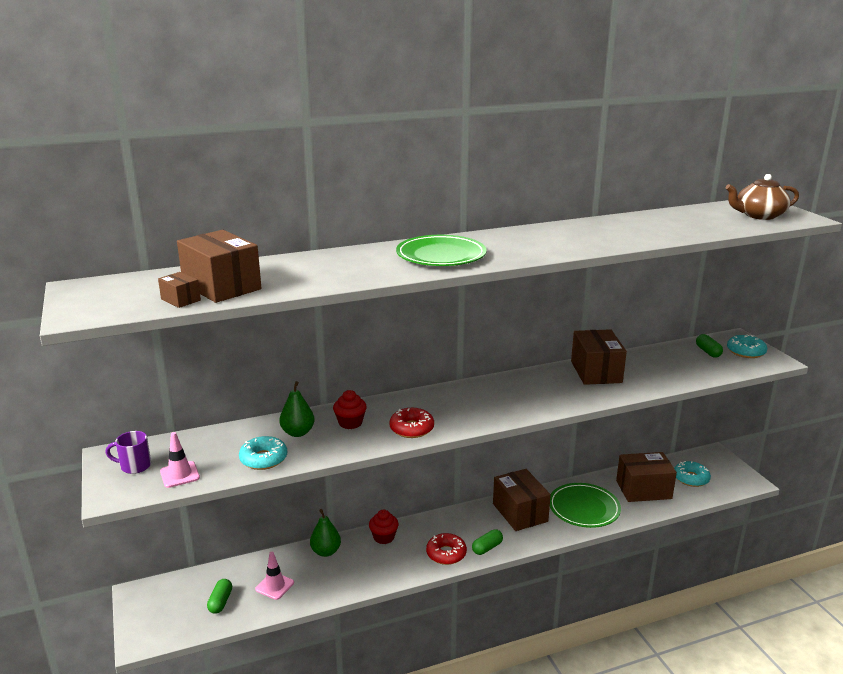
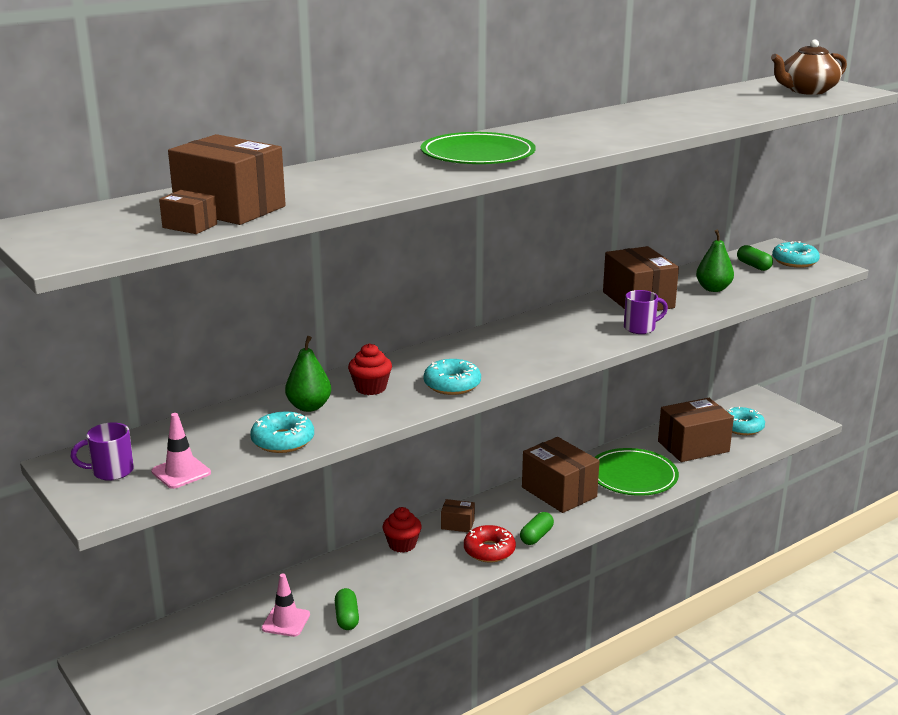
camera: 15 degrees left, 0 degrees up
(220, 602) = (221, 652): green capsule -> green capsule (347, 617)
(326, 551) = (334, 572): green pear -> green pear (713, 289)
(411, 428) = (452, 385): red donut -> turquoise donut
(431, 527) = (457, 524): none -> brown box
(585, 398) = (640, 328): none -> purple mug

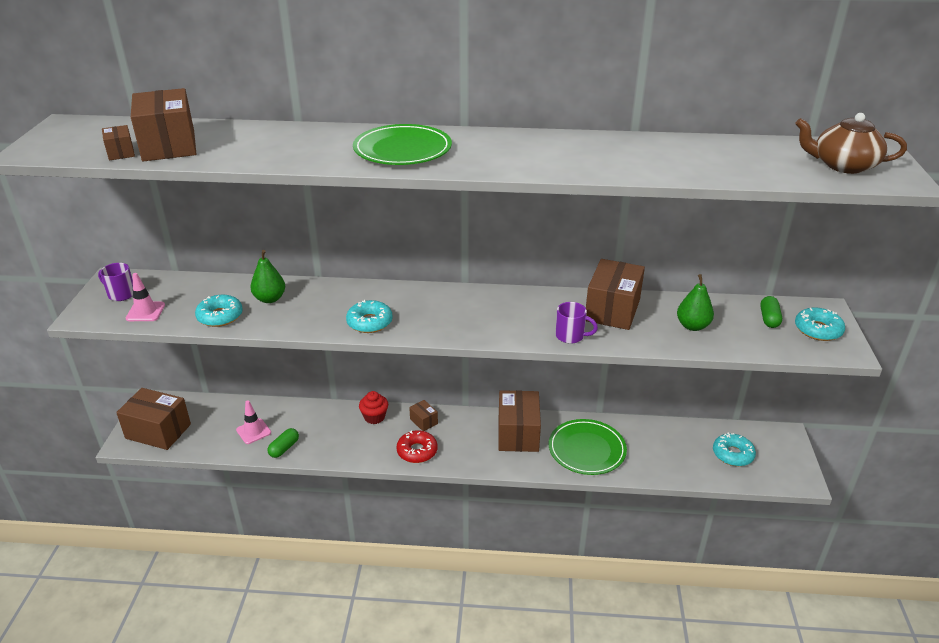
camera: 40 degrees right, 10 degrees up
(370, 388) = (322, 301): red cupcake -> none
(536, 536) = (459, 458): green capsule -> none
(693, 446) = (667, 450): brown box -> brown box (158, 431)

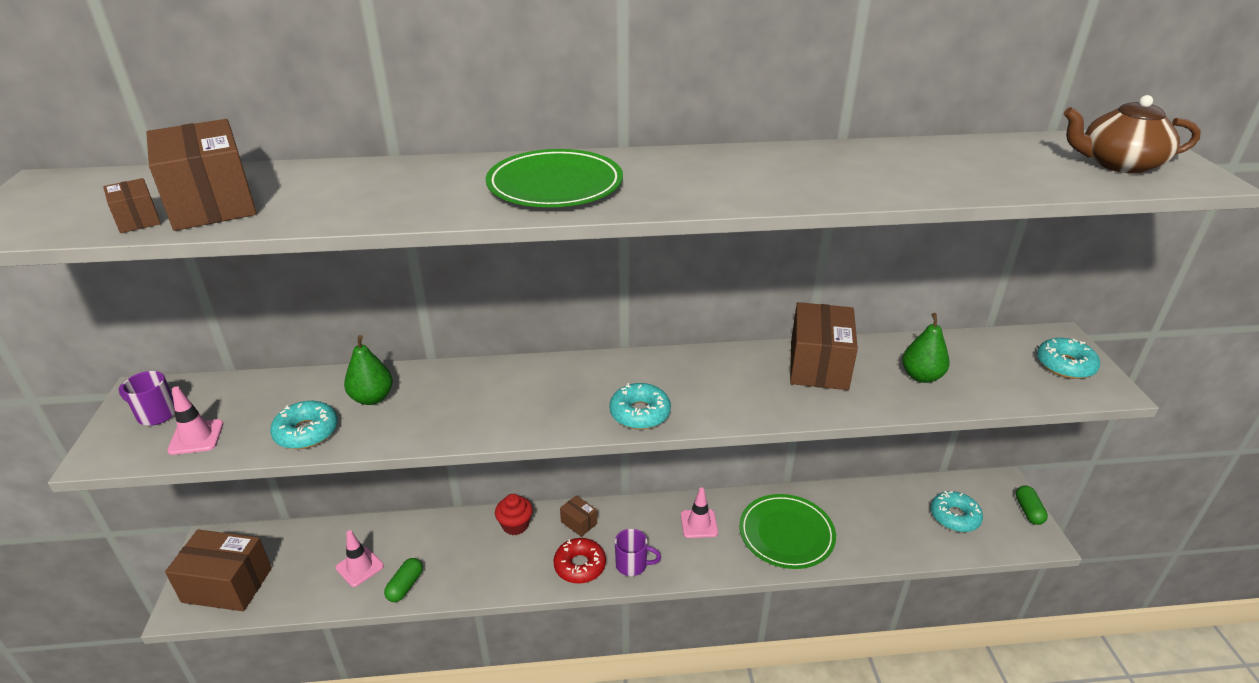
camera: 10 degrees left, 0 degrees up
(369, 322) = (516, 417): turquoise donut -> turquoise donut (640, 413)
(518, 433) = (699, 524): brown box -> pink traffic cone
(571, 336) = (781, 407): purple mug -> purple mug (632, 565)
(769, 319) = (1004, 357): green capsule -> green capsule (1028, 511)

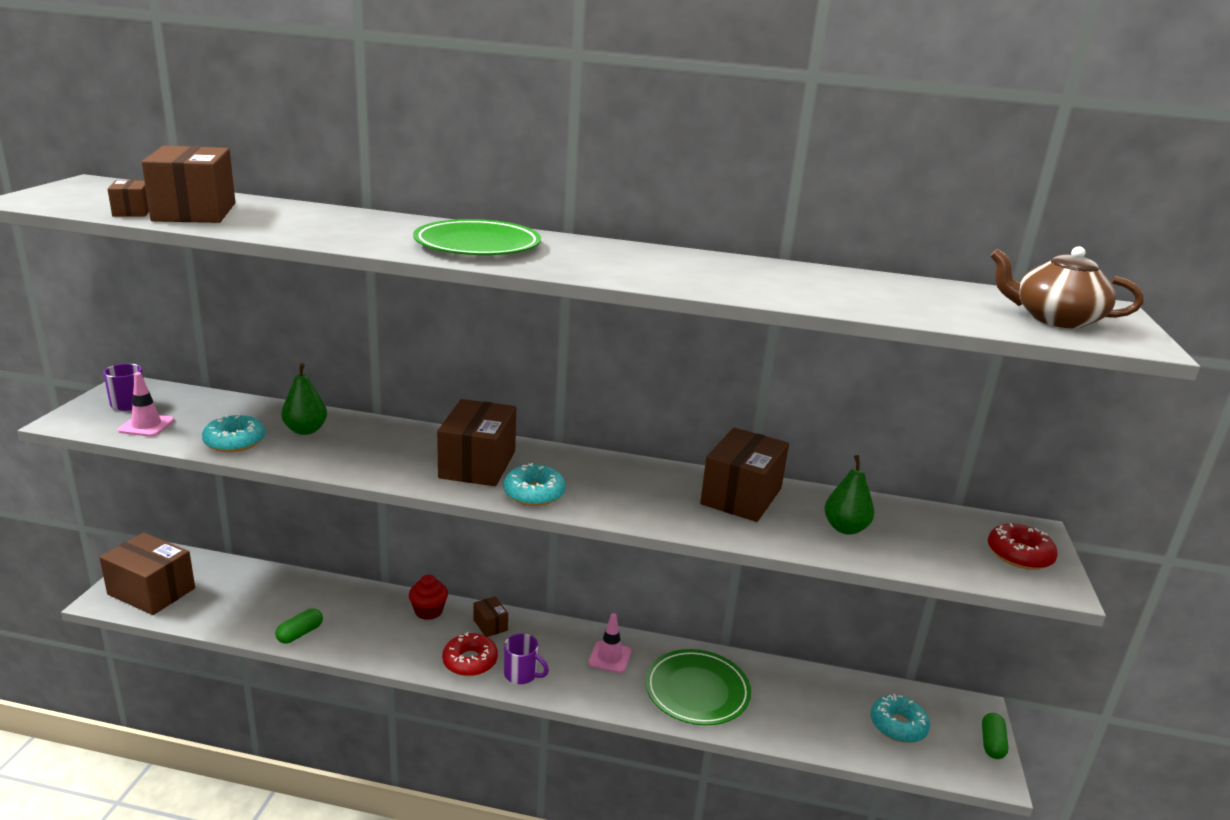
camera: 15 degrees right, 10 degrees down
(360, 567) = (269, 607): pink traffic cone -> none
(567, 394) = (477, 464): none -> brown box
(1065, 365) = (1019, 555): turquoise donut -> red donut

